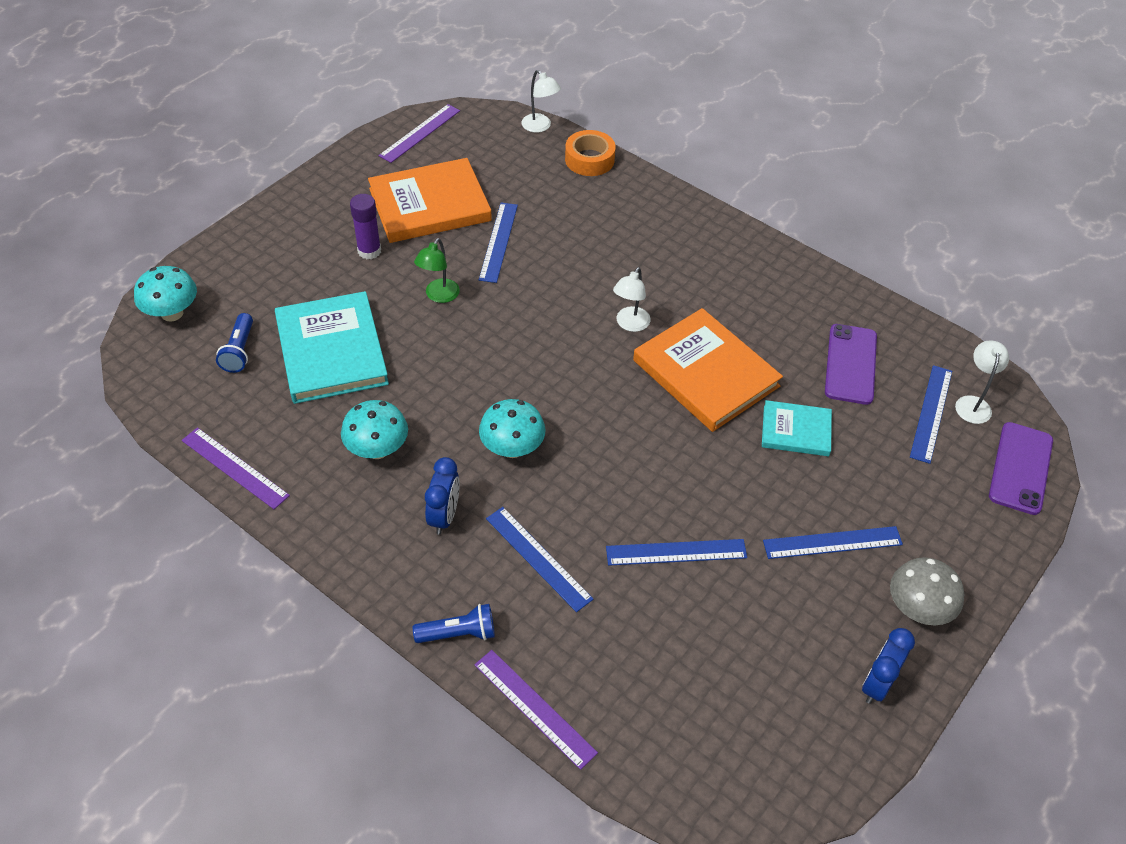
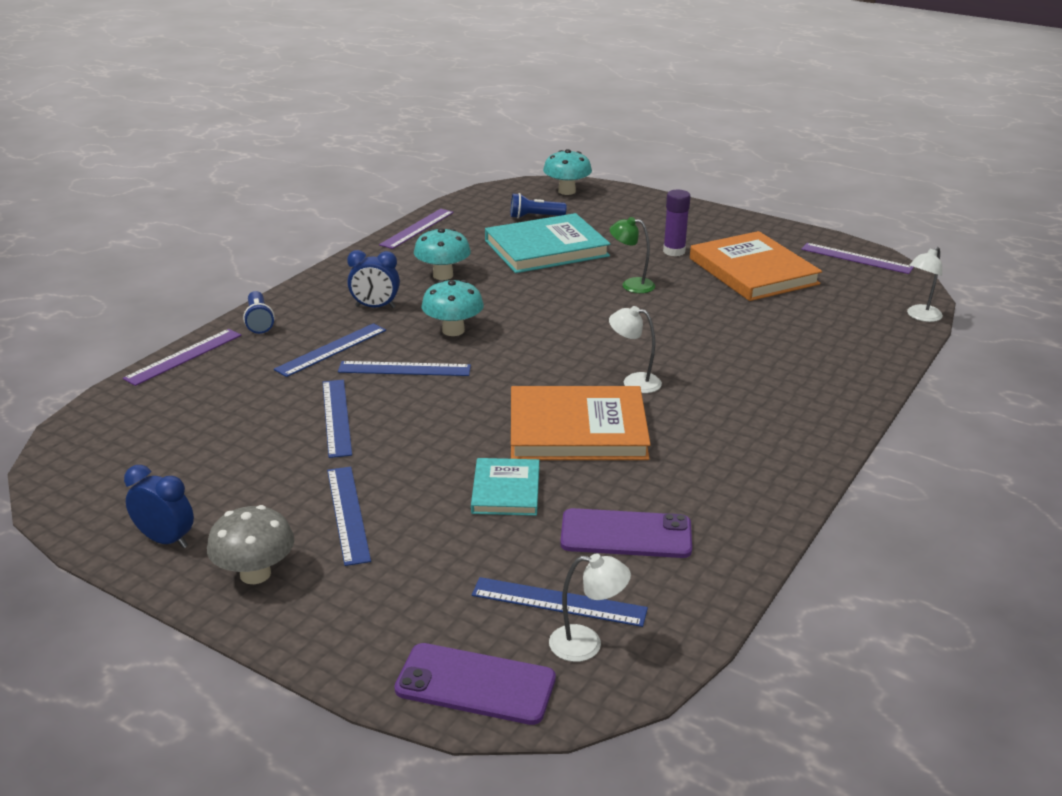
camera: 85 degrees right, 20 degrees down
(498, 242) = (720, 307): blue ruler -> blue ruler (404, 369)
(589, 159) = (887, 347): orange tape -> none
(706, 373) = (577, 429): orange book -> orange book turned 45 degrees clockwise

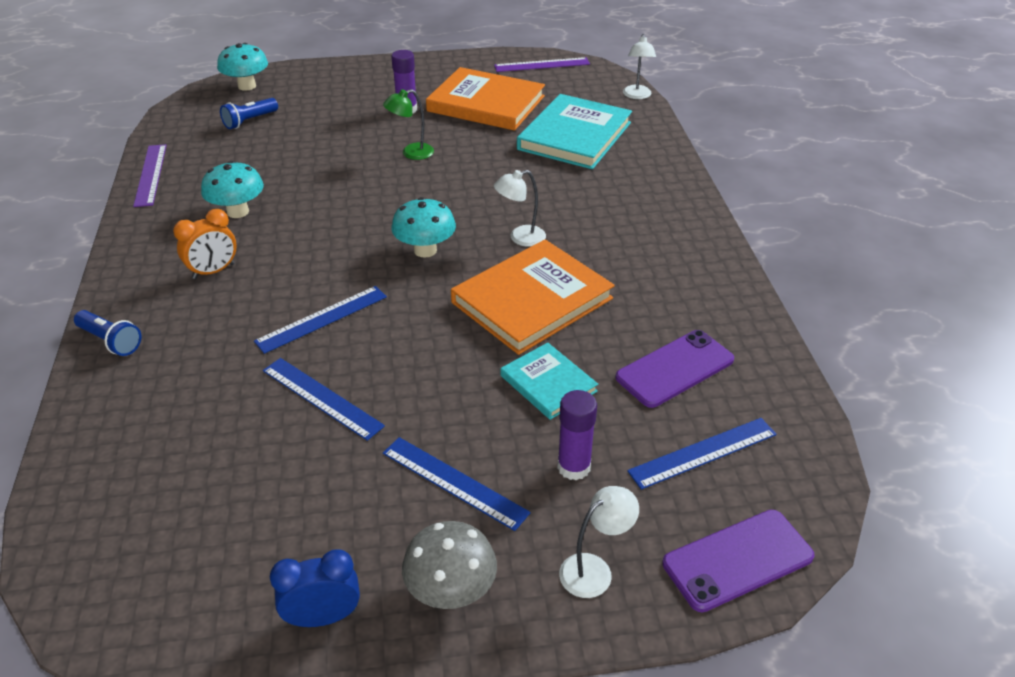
camera: 40 degrees left, 10 degrees up
(184, 356) = (76, 419): purple ruler -> none
(331, 349) = (227, 334): blue ruler -> none
(375, 307) = (213, 271): blue clock -> orange clock
(443, 553) = (574, 467): none -> purple glue stick
(453, 330) = (317, 261): turquoise mushroom -> turquoise mushroom (425, 250)
(546, 248) = (299, 148): turquoise book -> turquoise book (575, 136)
(587, 644) = (762, 473): white lamp -> white lamp (594, 569)

